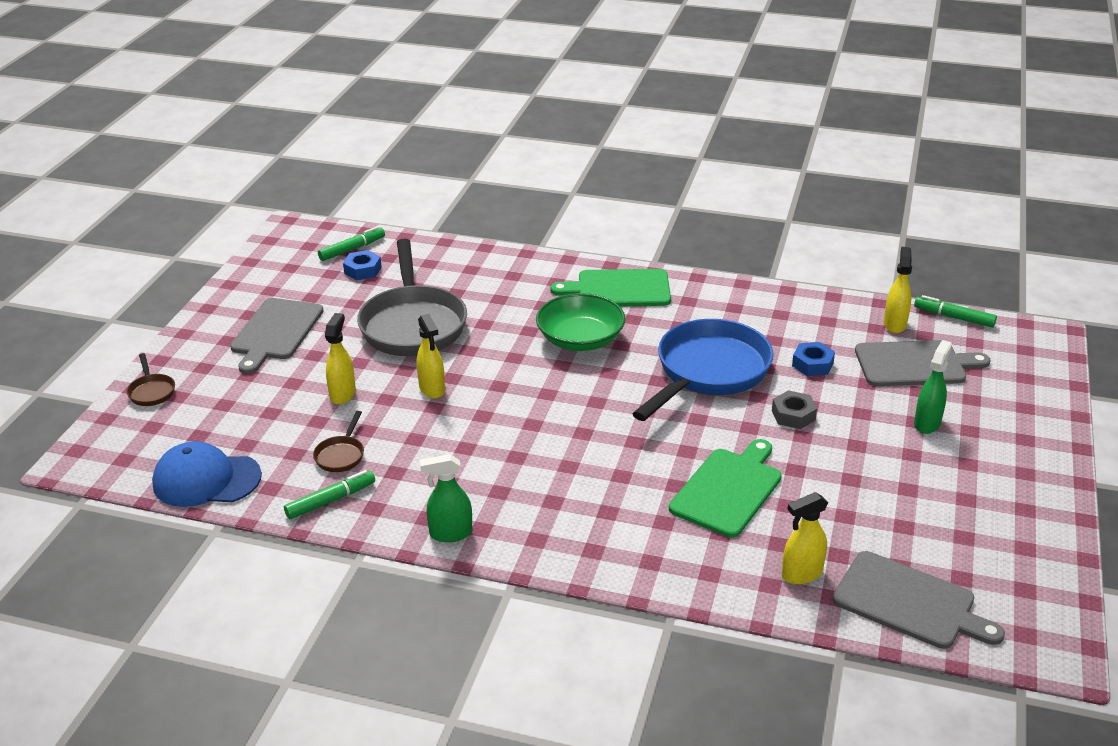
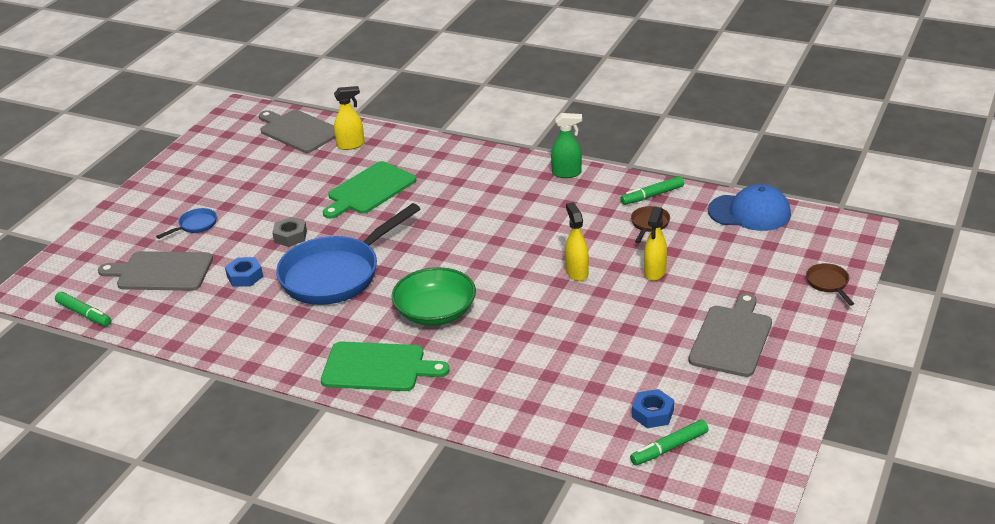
camera: 170 degrees left, 0 degrees up
(413, 324) = (594, 338): grey pan -> none
(894, 324) = (143, 310): yellow spray bottle -> none
(927, 423) = (195, 225): green spray bottle -> blue pan

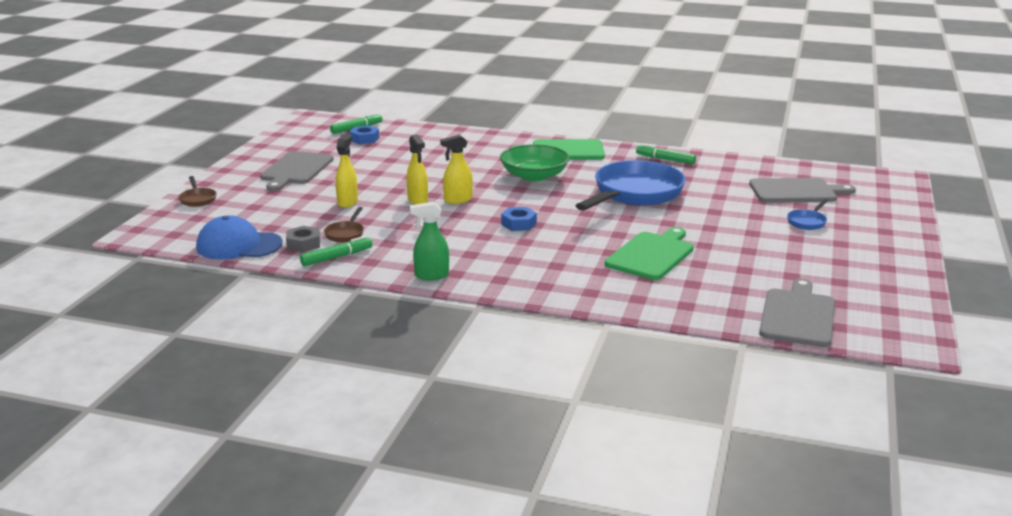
camera: 170 degrees right, 10 degrees down
(84, 314) = (826, 167): green marker -> green marker (665, 159)
(245, 276) = (716, 190): blue nut -> blue nut (518, 224)
(290, 236) = (702, 216): grey nut -> grey nut (303, 244)
(298, 131) = (797, 315): grey cutting board -> grey cutting board turned 105 degrees counterclockwise
(351, 145) = (711, 300): yellow spray bottle -> yellow spray bottle (457, 200)

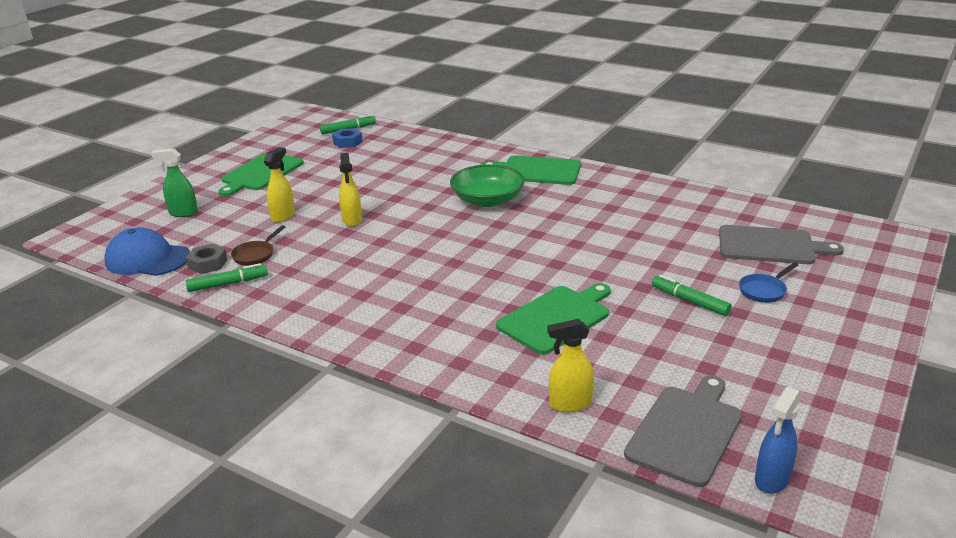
camera: 15 degrees right, 5 degrees up
(197, 199) = (149, 200): brown pan -> none
(296, 170) = (261, 173): grey cutting board -> green cutting board
(431, 275) = (305, 319): green spray bottle -> green spray bottle (183, 213)
(457, 200) = (391, 223): yellow spray bottle -> yellow spray bottle (570, 404)
(518, 224) = (435, 260): blue nut -> none
(634, 194) = (582, 232): blue pan -> none
(665, 159) = (640, 190): green marker -> green marker (690, 301)
(875, 336) = (772, 480): none -> blue spray bottle

